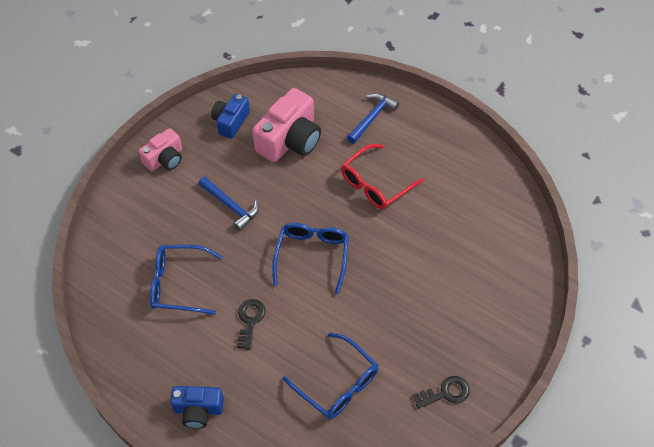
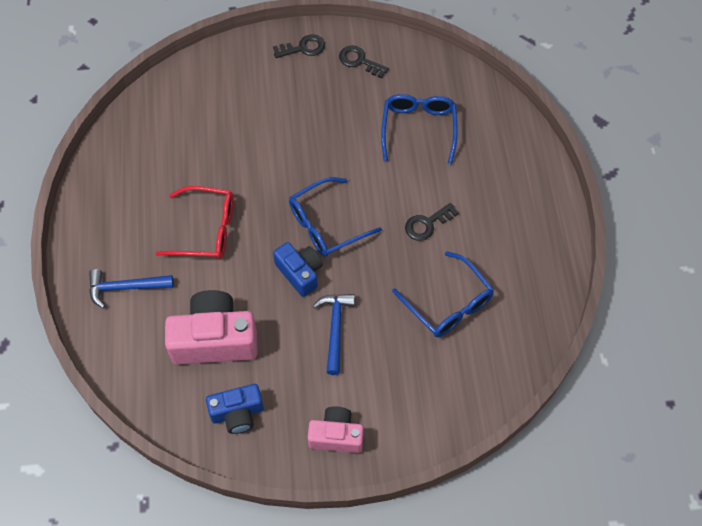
camera: 130 degrees left, 5 degrees up
(198, 410) = (529, 201): blue camera -> blue camera (300, 273)
(495, 359) = (303, 48): none -> black key

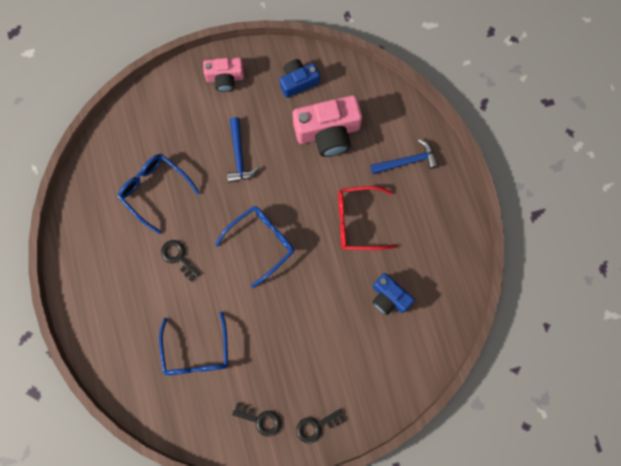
camera: 170 degrees right, 15 degrees up
(300, 273) = (274, 196): blue camera -> blue camera (389, 297)
(427, 224) = (178, 257): black key -> black key turned 90 degrees counterclockwise

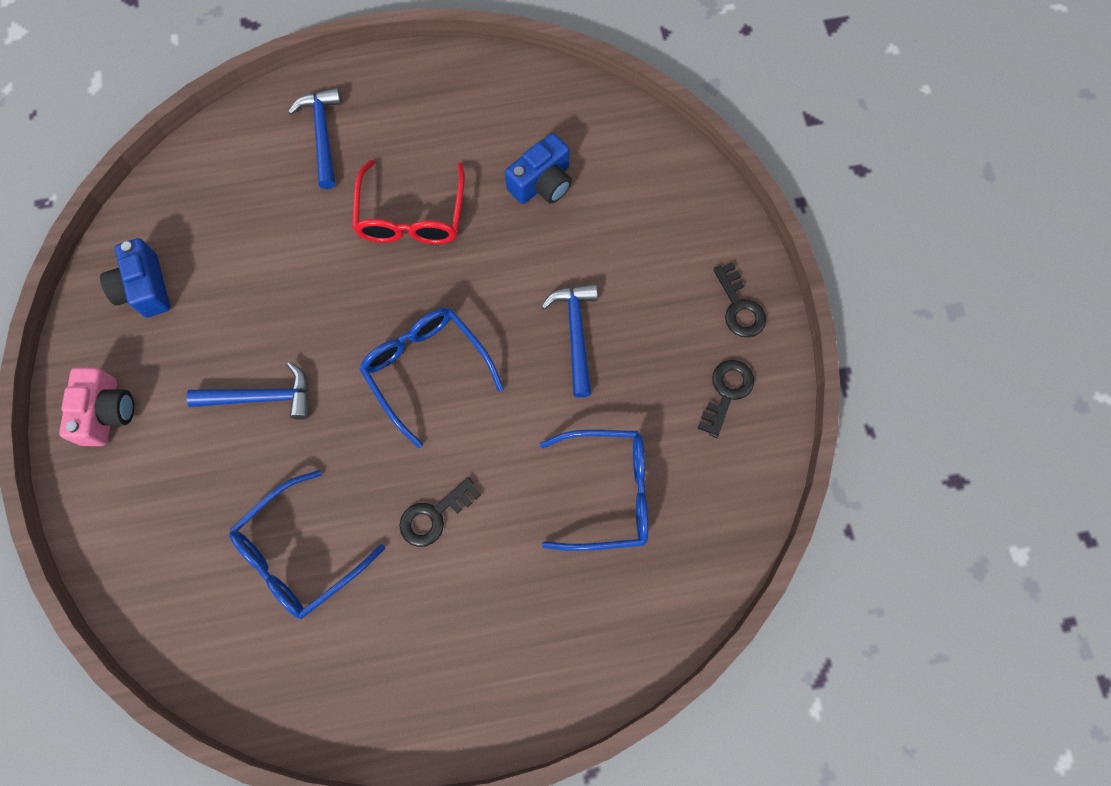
camera: 85 degrees left, 5 degrees down
(290, 326) = (576, 334): none -> blue hammer
(328, 132) = (248, 248): pink camera -> none

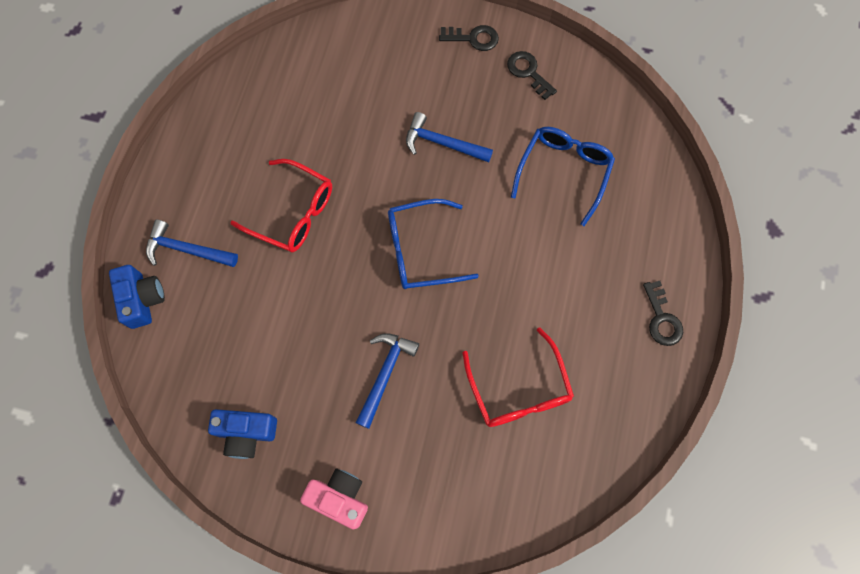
camera: 65 degrees left, 0 degrees up
(299, 554) = (519, 390): blue glasses -> red glasses
(434, 515) = (531, 287): black key -> black key (661, 318)
(542, 183) = (316, 116): blue camera -> blue camera (142, 299)

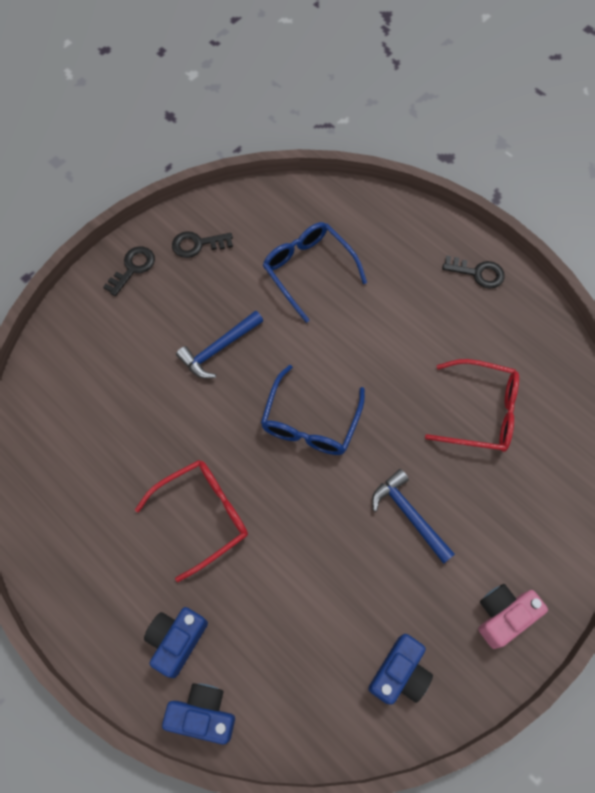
camera: 60 degrees left, 5 degrees down
(187, 249) = (176, 640): blue hammer -> blue camera

